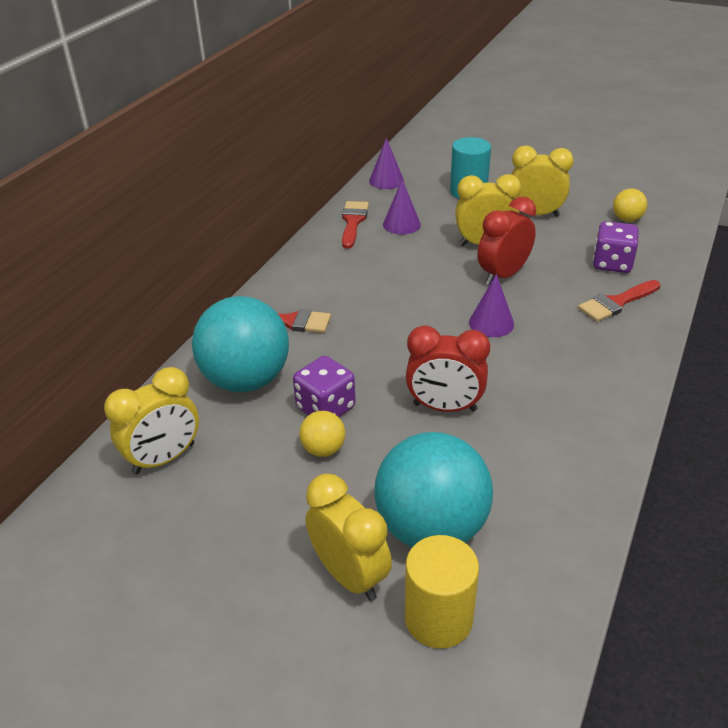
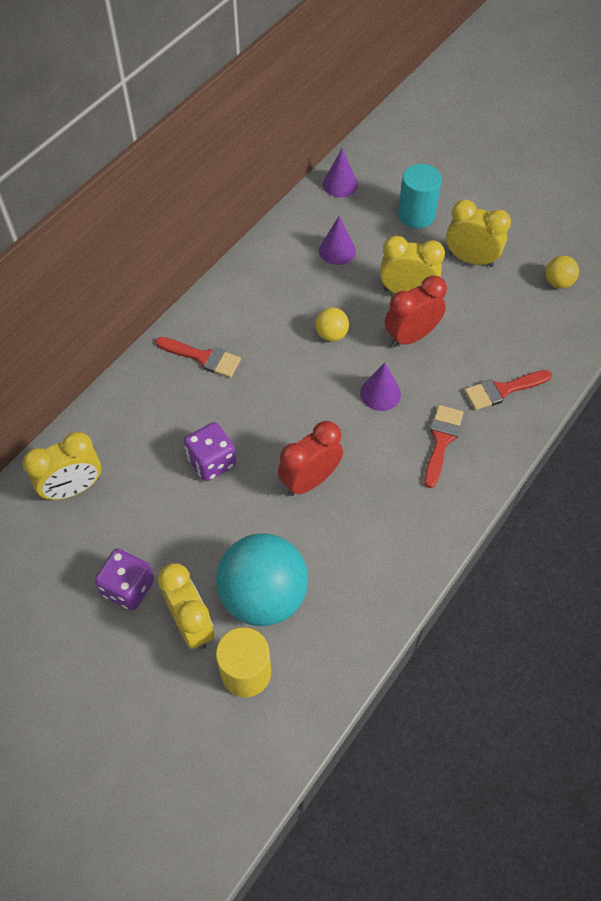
camera: 10 degrees right, 20 degrees up
(246, 380) = (153, 418): turquoise ball -> none
(323, 449) = (200, 504): yellow ball -> yellow ball (331, 334)
(353, 222) = (292, 238): red brush -> red brush (441, 441)
(444, 407) = (310, 480): red clock -> red clock turned 120 degrees clockwise
(612, 264) = (518, 340): purple dice -> purple dice (128, 587)

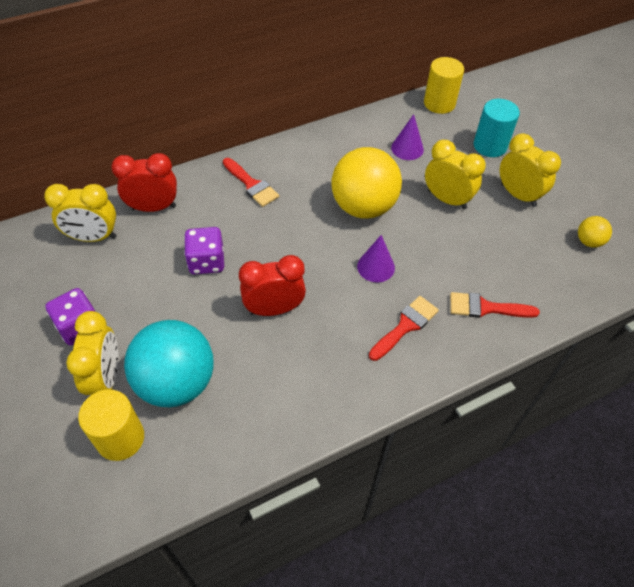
camera: 25 degrees right, 5 degrees down
(331, 334) = (363, 207): yellow ball -> yellow ball, size x2.25
(340, 184) = (439, 103): purple cone -> yellow cylinder
(411, 336) = (429, 233): red clock -> red clock (153, 207)

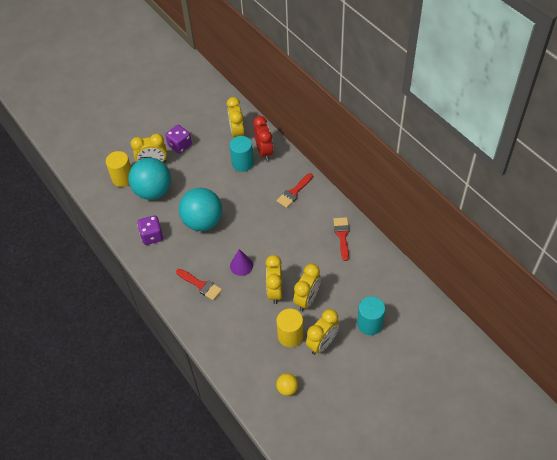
camera: 85 degrees right, 0 degrees up
(166, 238) = (243, 163): none -> turquoise cylinder
(206, 262) = (230, 185): purple dice -> purple dice (152, 236)
(274, 309) = (203, 221): red clock -> turquoise ball
(363, 207) = (289, 253): yellow ball -> none
(407, 148) = (351, 272): purple cone -> none
(429, 232) = (275, 291): none -> yellow clock
(439, 103) = (408, 288): yellow cylinder -> yellow cylinder (290, 336)
(486, 308) = (220, 326): red brush -> red brush (342, 235)

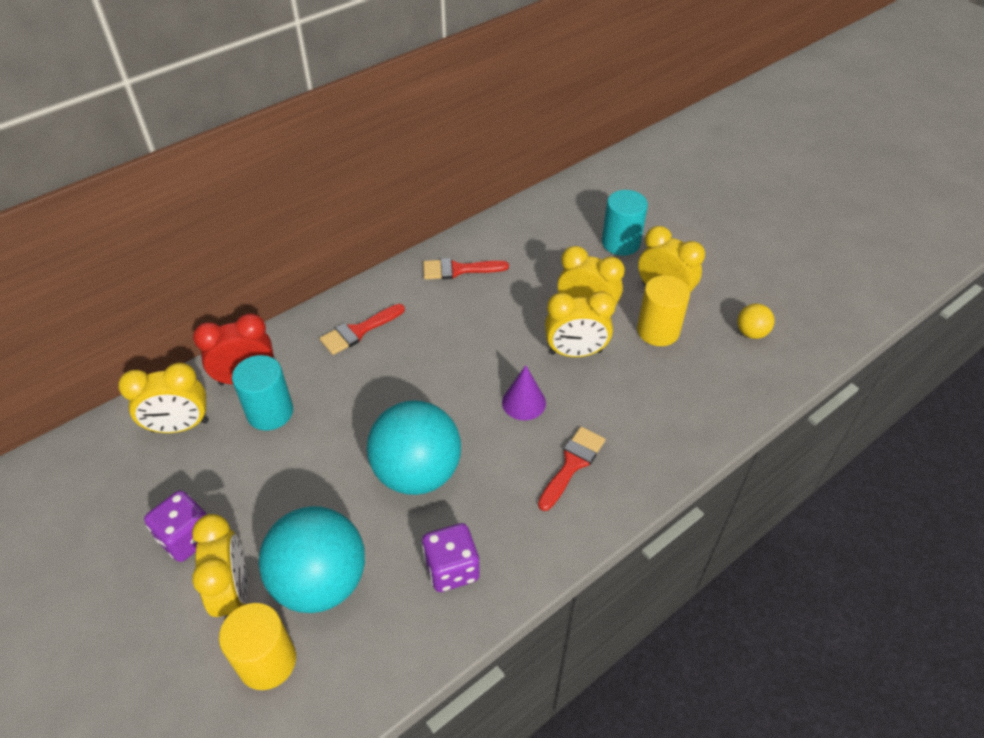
camera: 95 degrees left, 5 degrees down
(294, 192) = (358, 331): red brush -> red brush turned 105 degrees clockwise

